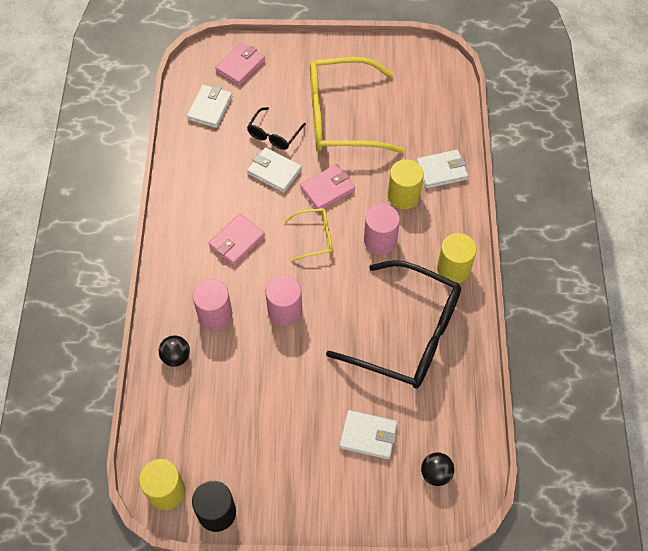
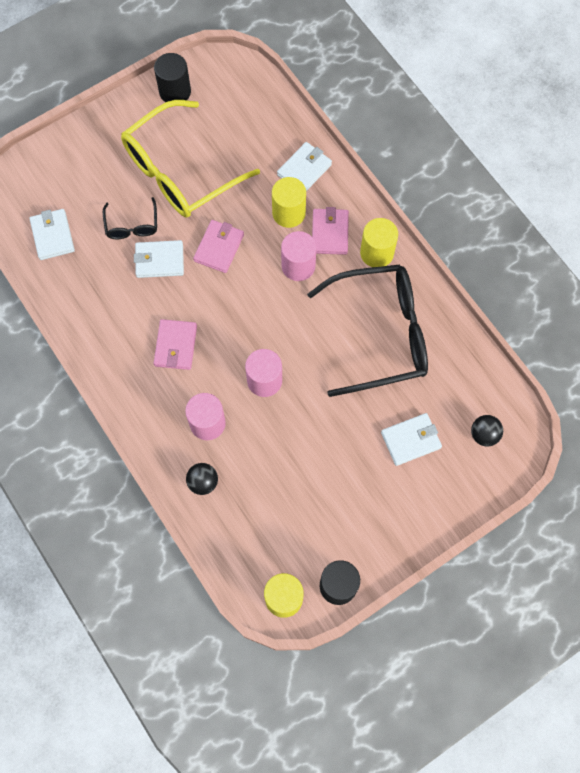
camera: 35 degrees left, 10 degrees up
(240, 66) = (48, 177): pink wallet -> pink wallet (329, 233)
(315, 237) = (241, 298): yellow glasses -> none
(382, 58) = (175, 91): none -> black cylinder

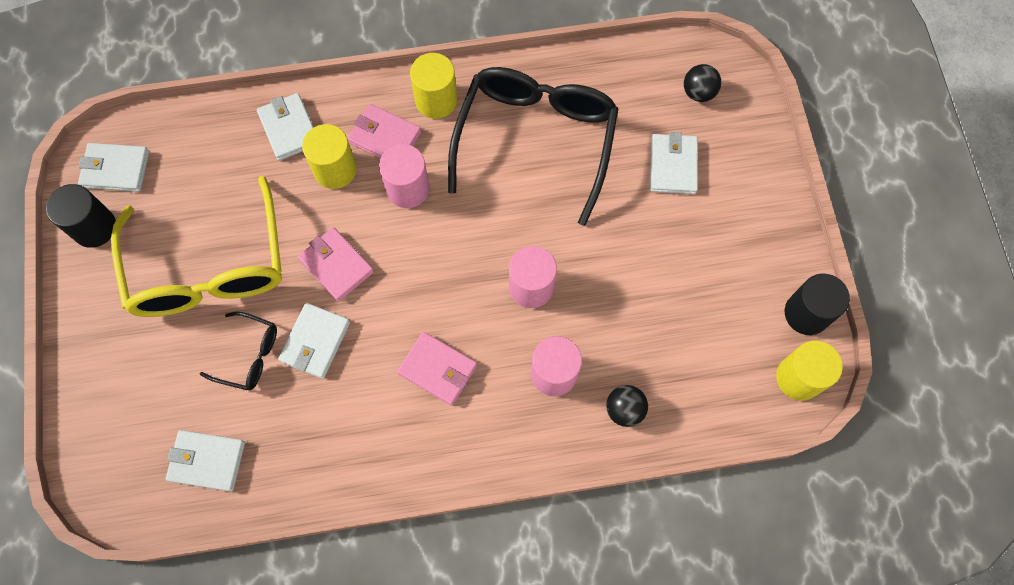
camera: 65 degrees left, 0 degrees up
(221, 82) = (116, 169): none -> white wallet

